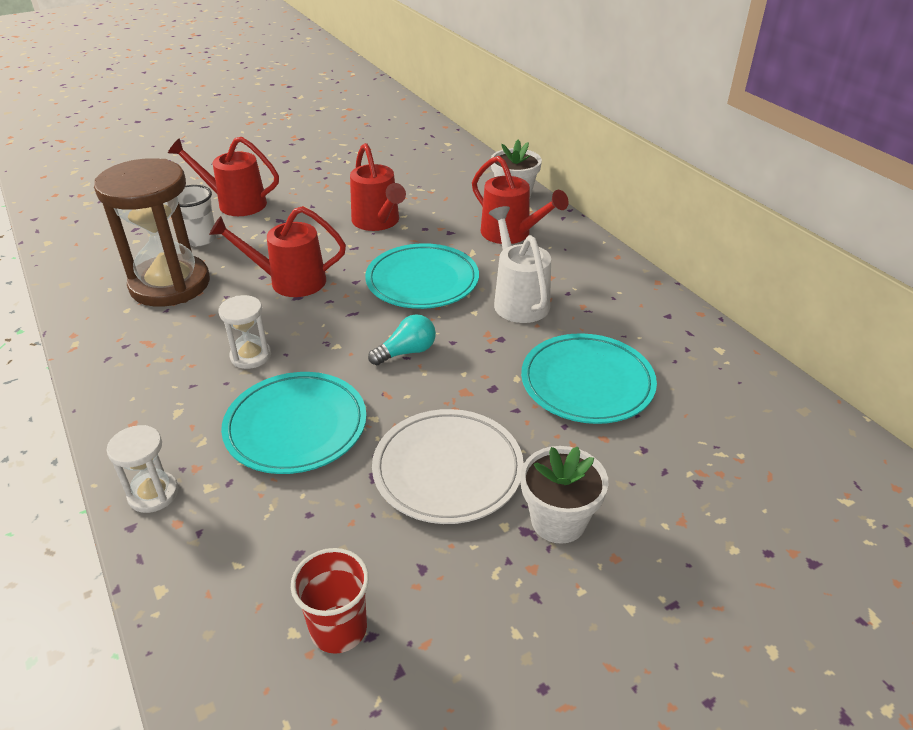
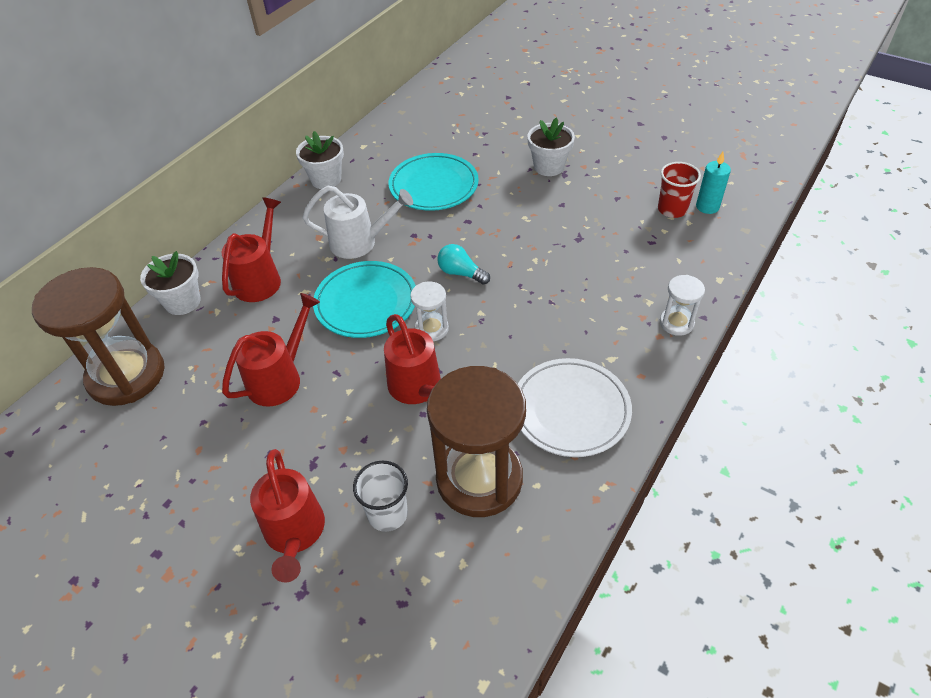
camera: 115 degrees left, 10 degrees up
(251, 356) = (527, 354): white hourglass -> white hourglass (431, 329)
(296, 427) = (572, 290): turquoise plate -> none
(302, 690) = (707, 206): none -> turquoise candle
(447, 470) = (549, 213): white plate -> white plate (570, 410)
(450, 166) = (126, 375): none -> brown hourglass
(518, 300) = (360, 242): white watering can -> white watering can turned 135 degrees counterclockwise
(656, 304) = (326, 179): none -> white flower pot

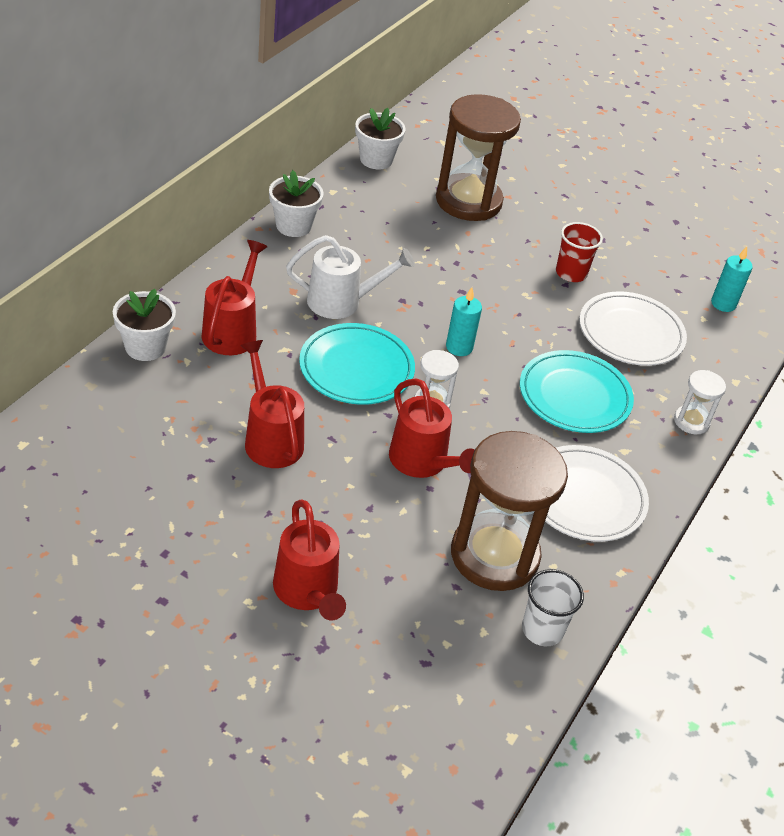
camera: 10 degrees left, 5 degrees down
(126, 375) = (94, 420): brown hourglass -> brown hourglass (468, 201)
(280, 377) = (270, 438): red watering can -> red watering can turned 60 degrees counterclockwise
(387, 514) = (402, 581): white cup -> white cup (542, 629)
(433, 186) = (420, 247): turquoise plate -> turquoise plate (574, 396)
(461, 273) = (459, 347): turquoise light bulb -> turquoise candle
(549, 167) = (549, 240): white flower pot -> white flower pot (376, 159)
(620, 243) = (630, 333): none -> white plate
(672, 209) = (685, 303): red cup -> red cup (571, 273)

